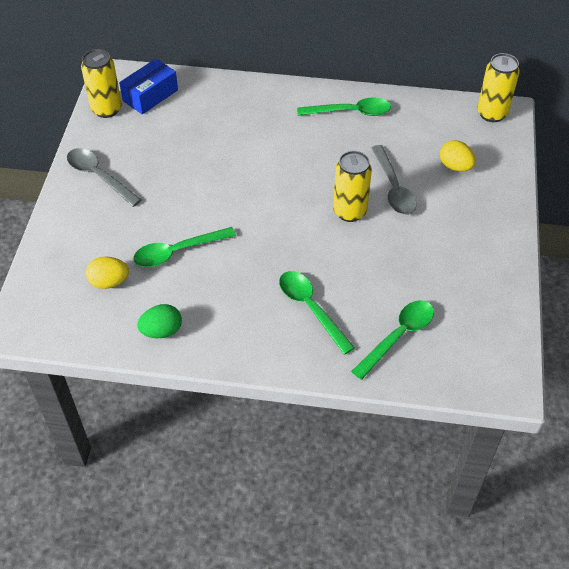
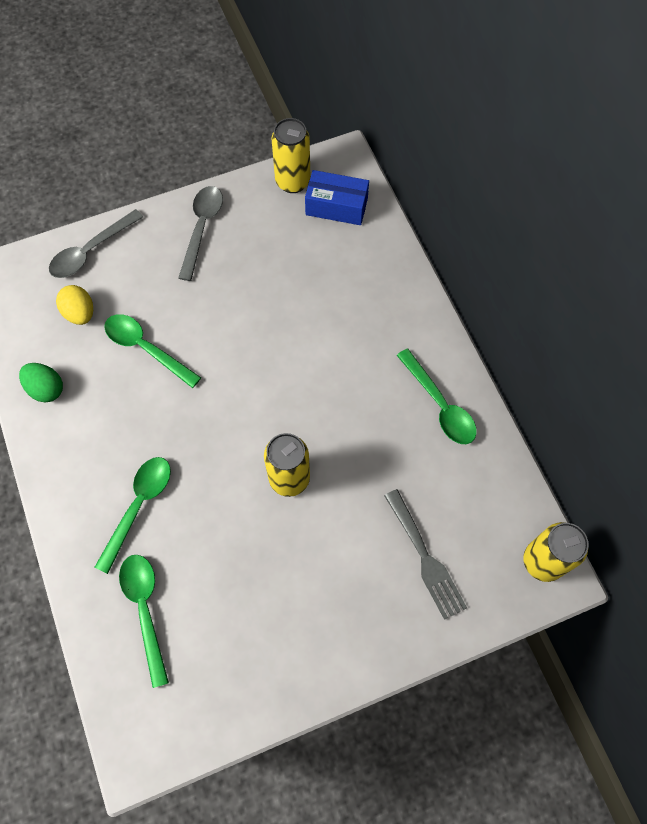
camera: 60 degrees right, 15 degrees up
(393, 188) = (350, 506): grey spoon -> grey spoon (91, 251)
(398, 336) = (145, 610): green spoon -> green spoon turned 120 degrees counterclockwise
(455, 166) = (425, 558): yellow egg -> grey fork

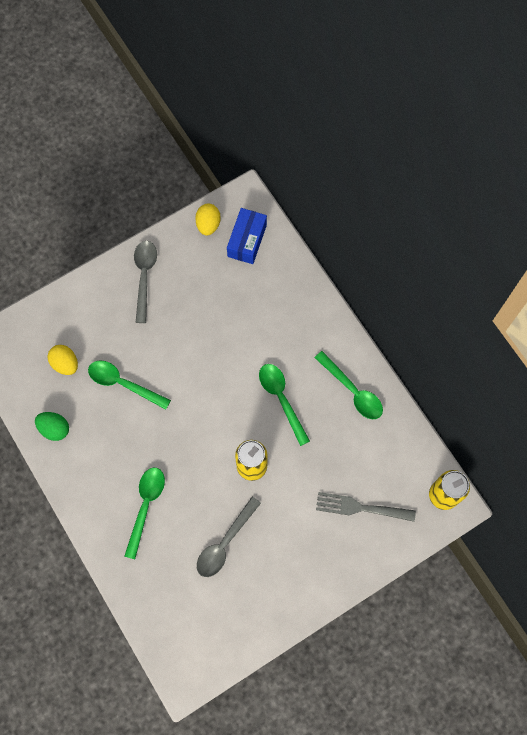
camera: 10 degrees left, 5 degrees up
(91, 251) = (61, 310): grey spoon -> grey spoon (225, 542)
(145, 610) = (168, 580): green spoon -> green spoon (281, 399)
(293, 181) = (208, 224): yellow can -> yellow egg
(336, 206) = (247, 240): blue box -> blue box turned 75 degrees counterclockwise
(425, 558) = (360, 507): grey fork -> grey fork turned 135 degrees clockwise

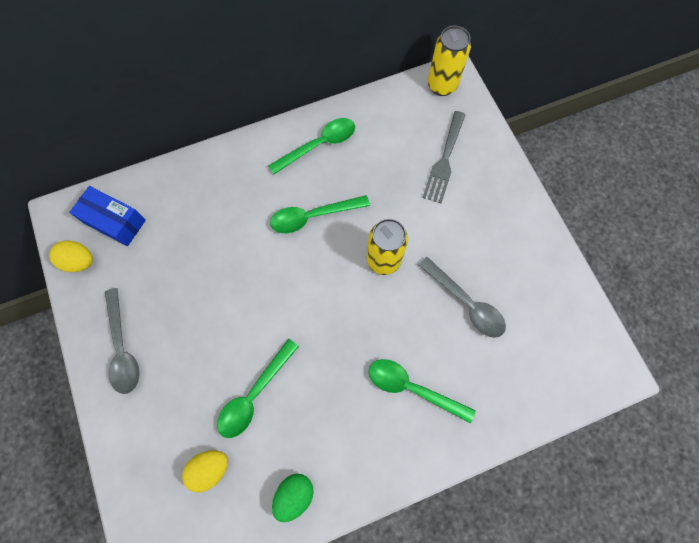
camera: 80 degrees left, 0 degrees up
(144, 277) = (123, 348): grey spoon -> grey spoon turned 120 degrees counterclockwise

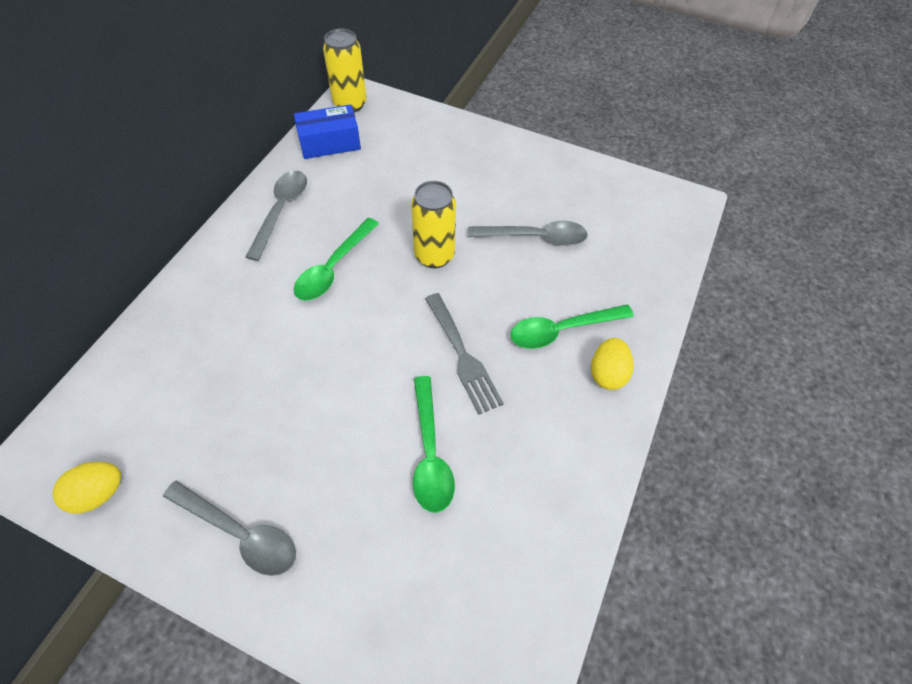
camera: 45 degrees left, 15 degrees down
(115, 221) = (109, 423): blue box -> blue box (330, 143)
(210, 468) = (454, 558): yellow egg -> yellow egg (607, 373)
(294, 494) = (557, 503): green egg -> none
(319, 145) = (281, 211): green spoon -> grey spoon
(444, 160) = (408, 153): grey fork -> grey fork (463, 356)

